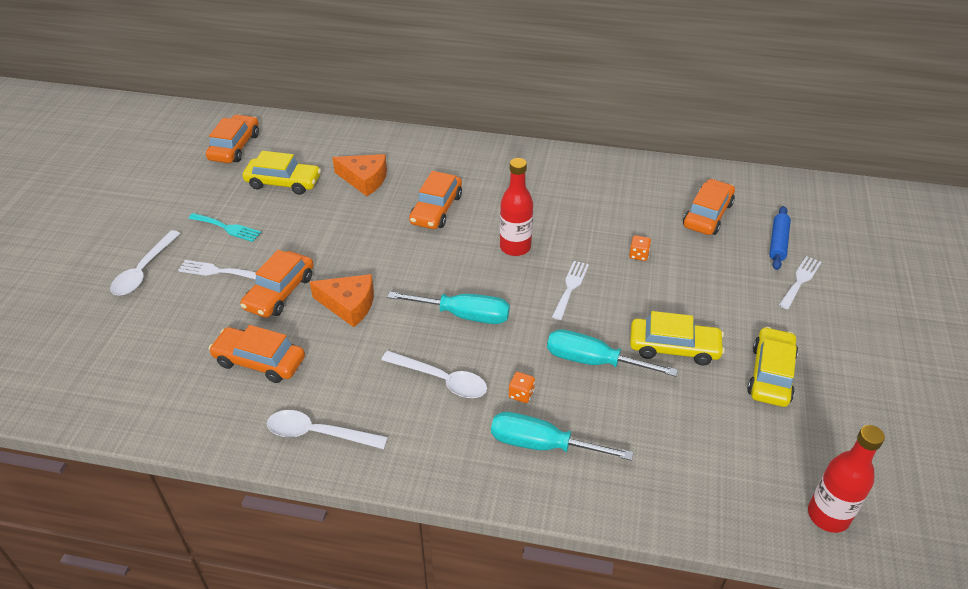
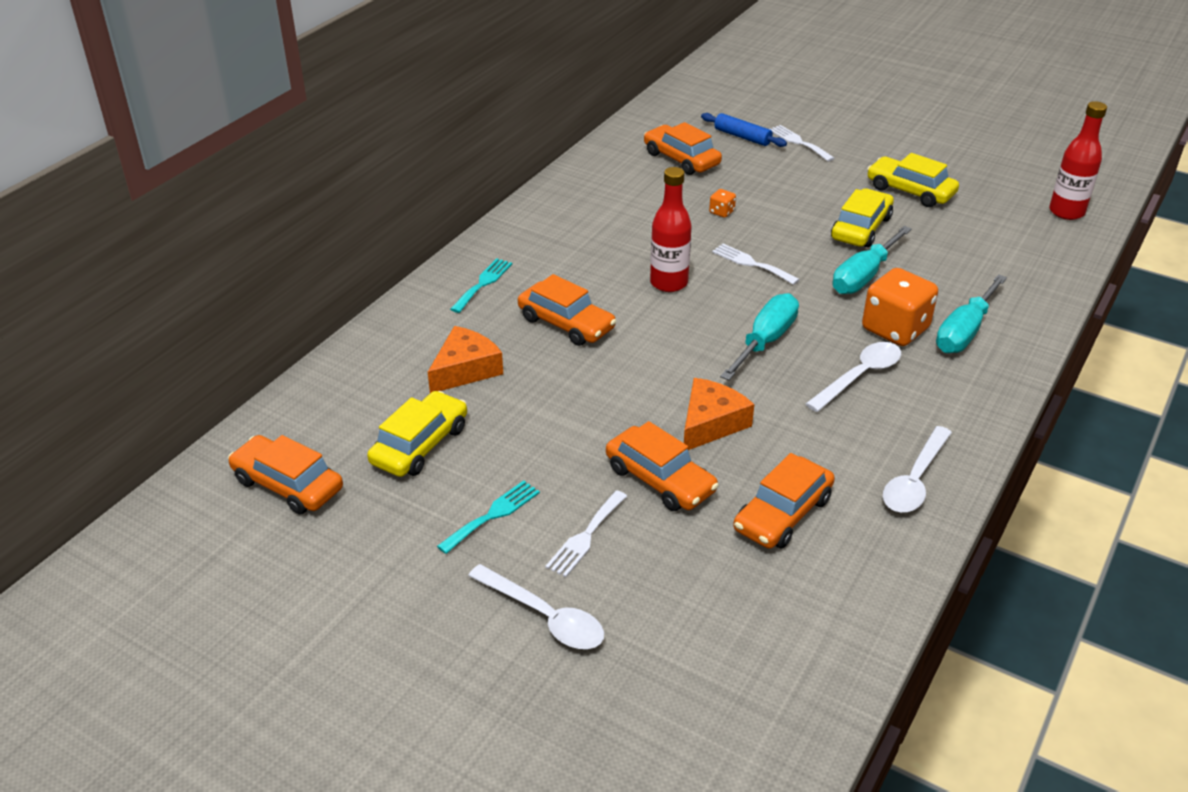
camera: 70 degrees left, 5 degrees down
(464, 161) = (483, 283): none -> turquoise fork
(521, 394) = (895, 329): orange dice -> orange dice, size x2.32

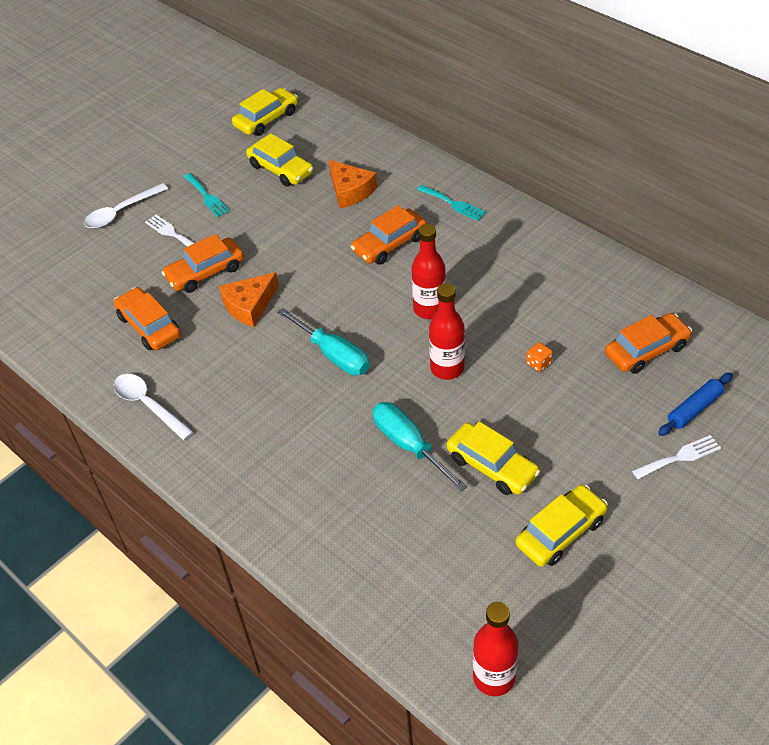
camera: 105 degrees right, 10 degrees up
(288, 484) = (266, 119): orange car -> yellow car
(710, 423) = (249, 306): orange cheese -> orange cheese turned 90 degrees clockwise
(751, 263) = (447, 368): white fork -> red bottle
(859, 376) = (271, 404): white spoon -> none
(895, 329) = (324, 446): orange dice -> none
(964, 332) = (306, 496): turquoise screwdriver -> none

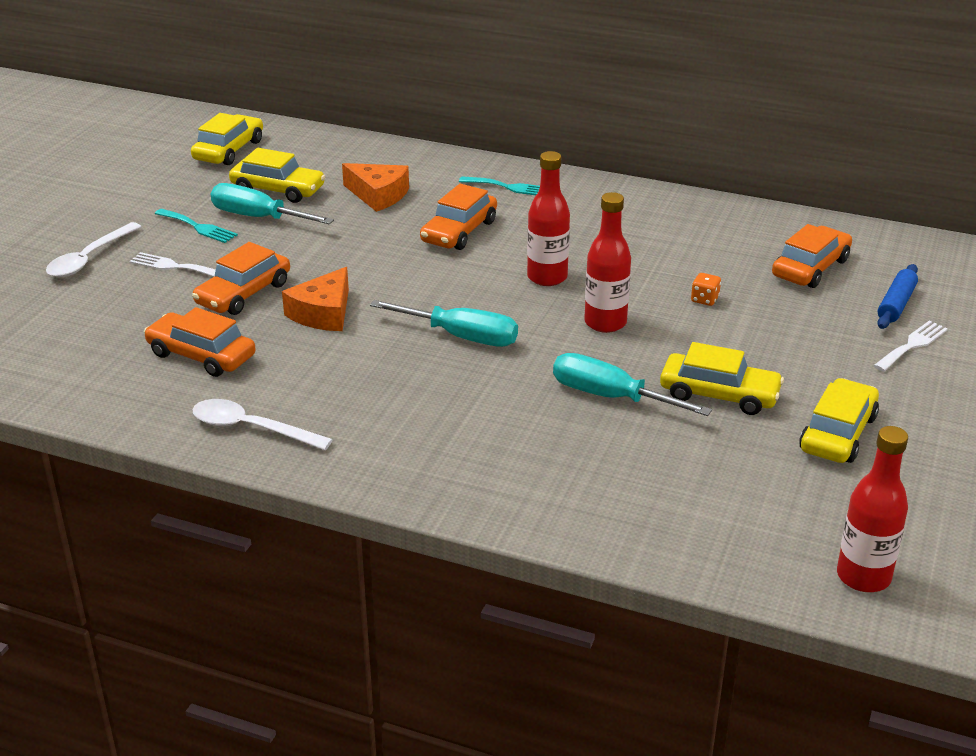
camera: 25 degrees left, 15 degrees down
(253, 196) = (258, 217): none -> turquoise screwdriver

